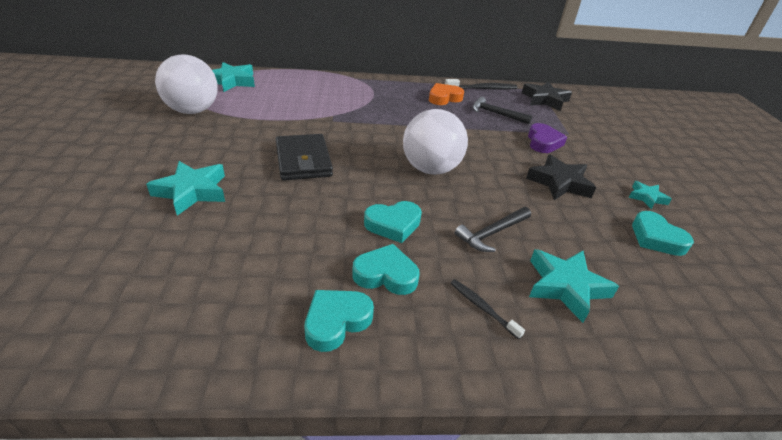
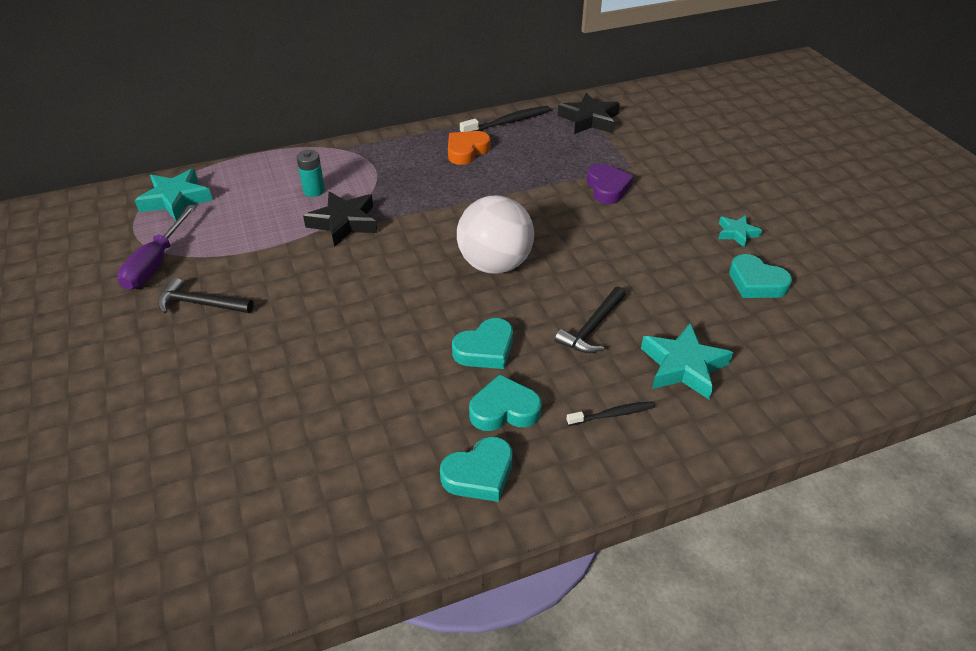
camera: 15 degrees left, 5 degrees up
(192, 191) = (236, 378): turquoise star -> none
(193, 111) = (156, 263): white ball -> purple screwdriver
(303, 160) = (342, 296): black wallet -> none
(324, 96) = (314, 191): none -> turquoise battery
(336, 321) = (479, 474): turquoise heart -> turquoise heart turned 150 degrees counterclockwise
(482, 308) = (612, 414): black toothbrush -> black toothbrush turned 135 degrees clockwise
(496, 114) = (539, 159): black hammer -> black hammer (201, 303)
(559, 183) = (642, 241): black star -> black star (344, 223)

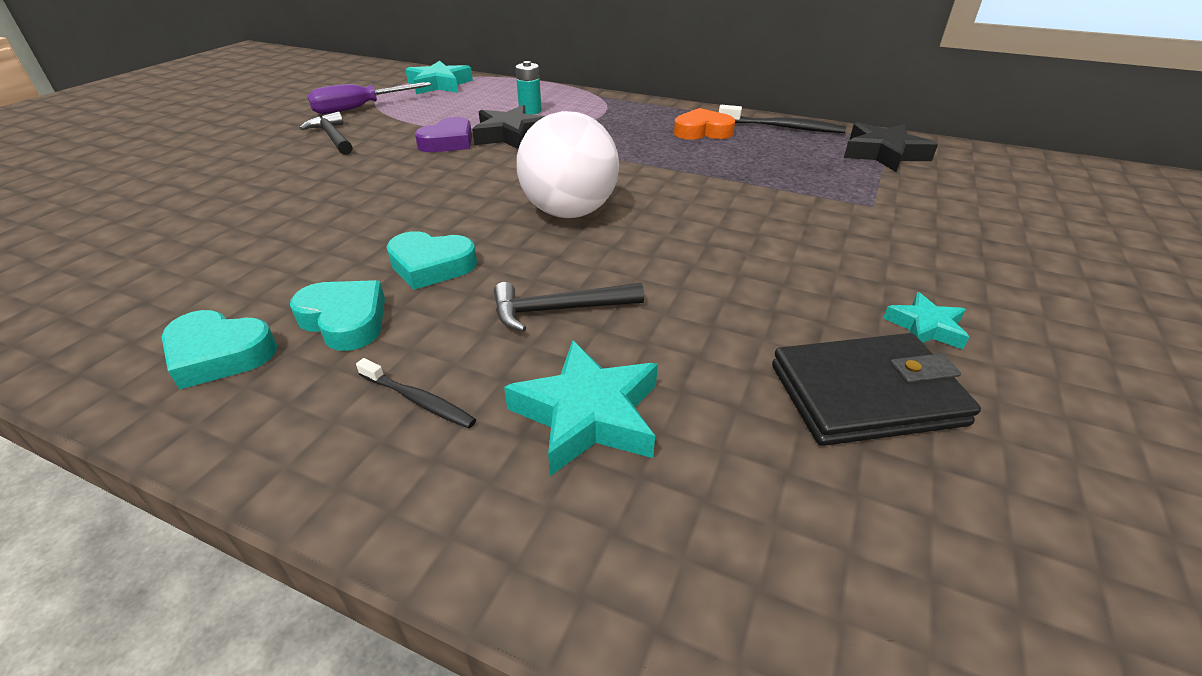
camera: 45 degrees right, 5 degrees down
(607, 188) = (806, 209): purple heart -> purple heart (448, 142)
(756, 282) = (866, 394): turquoise heart -> black wallet

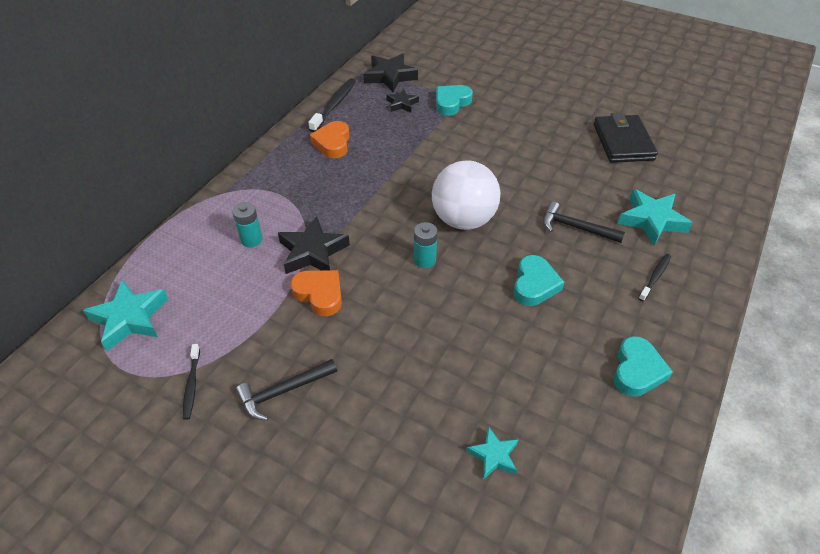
camera: 85 degrees left, 10 degrees up
(345, 320) = (597, 317): turquoise heart -> turquoise heart (451, 103)
(359, 108) = (192, 385): purple screwdriver -> black toothbrush
(448, 142) = (319, 294): purple heart -> orange heart
(492, 190) = (424, 260): none -> turquoise battery
(559, 310) = (576, 227): black hammer -> black hammer turned 120 degrees clockwise
(819, 164) = (402, 104): none -> black star
(925, 327) = (575, 115): turquoise star -> turquoise star (493, 456)

